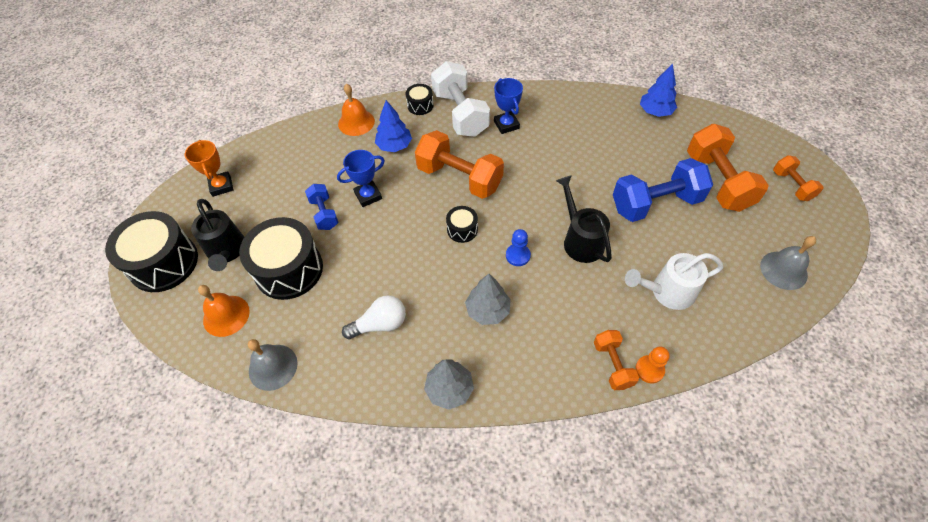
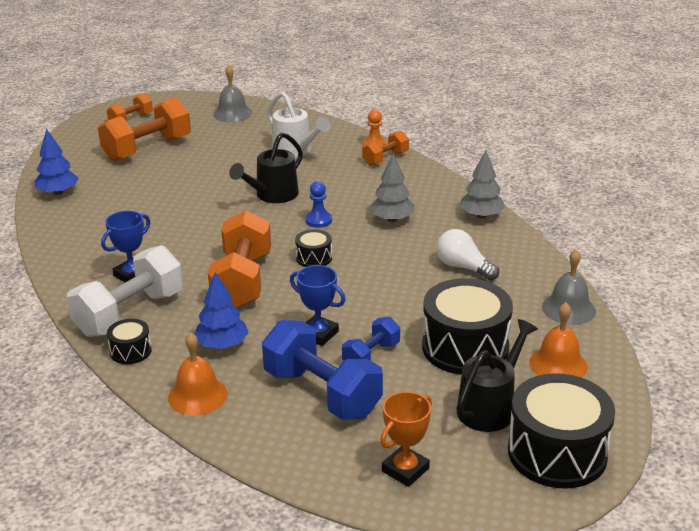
camera: 120 degrees left, 25 degrees down
(655, 203) = (197, 170): blue dumbbell -> blue dumbbell (322, 393)

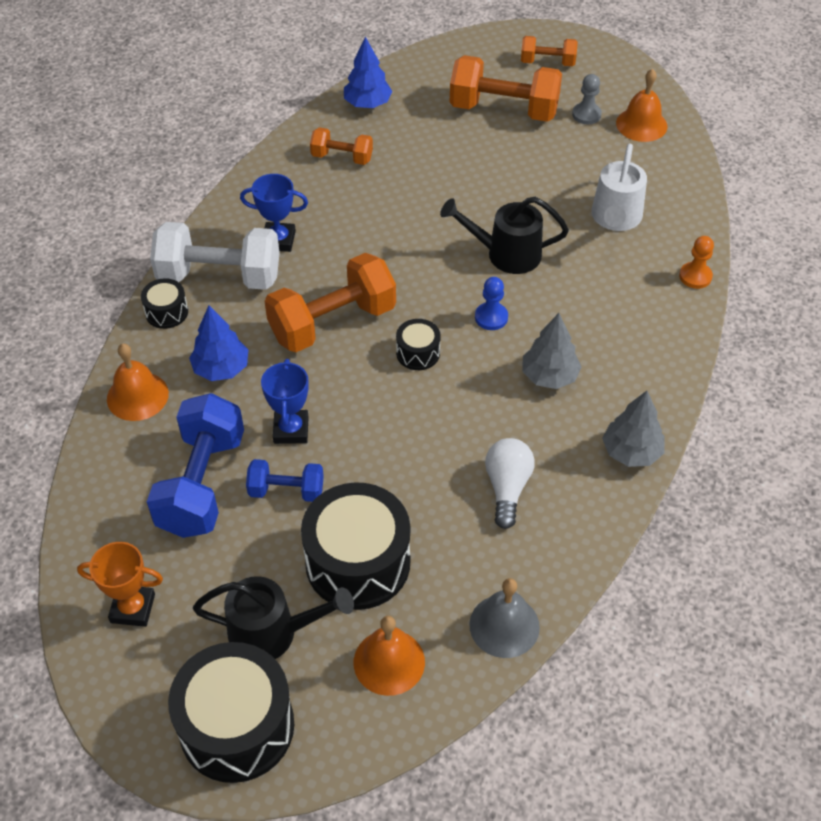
camera: 55 degrees right, 20 degrees up
(196, 126) = (586, 114): none -> grey pawn
(232, 113) = (641, 124): grey bell -> orange bell
(385, 159) = (675, 301): orange dumbbell -> orange dumbbell (342, 157)

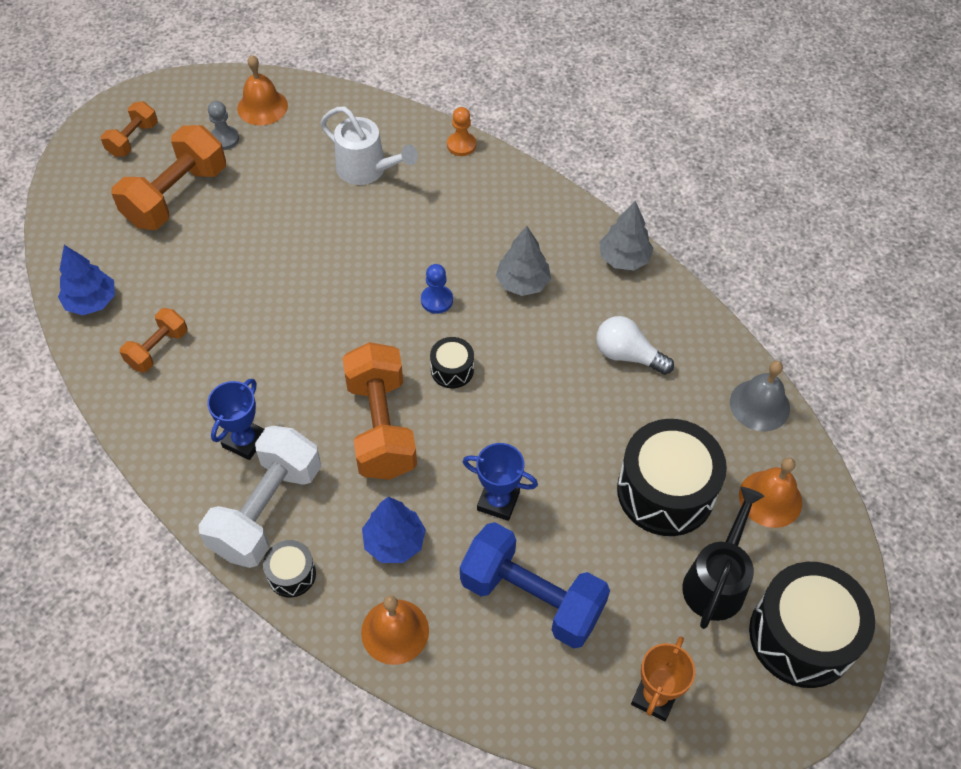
camera: 70 degrees left, 5 degrees up
(286, 491) = (567, 526): blue dumbbell -> none
(505, 254) = (366, 263): black watering can -> none

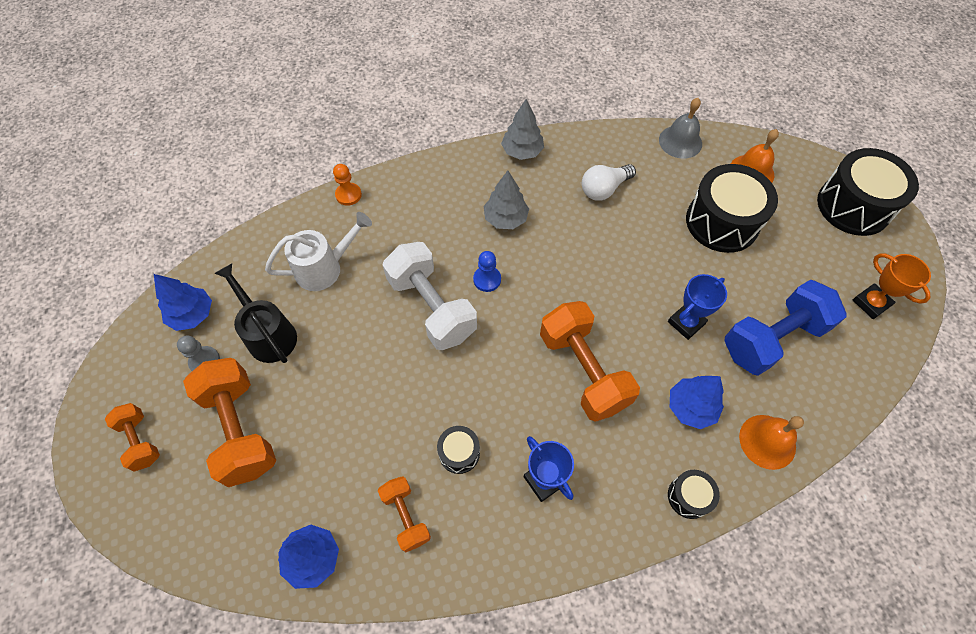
camera: 60 degrees left, 5 degrees up
(262, 107) = (192, 315): orange bell -> blue tree
(267, 510) = (620, 491): white dumbbell -> white dumbbell (432, 307)
(381, 426) = (583, 370): orange dumbbell -> orange dumbbell turned 45 degrees clockwise
(452, 370) = (557, 299): black drum -> black drum (459, 453)
(717, 580) = (799, 228): black watering can -> black watering can (268, 333)

